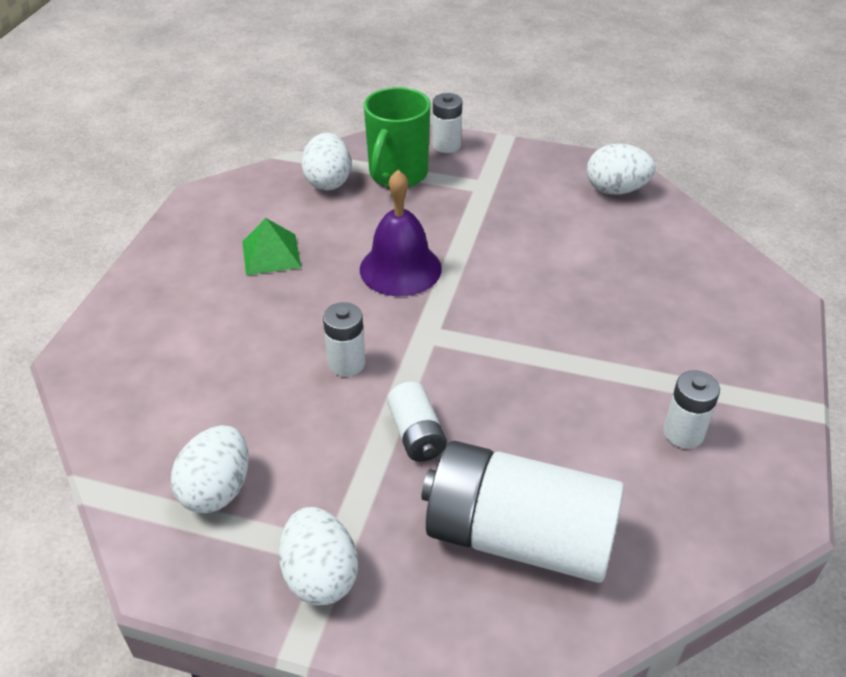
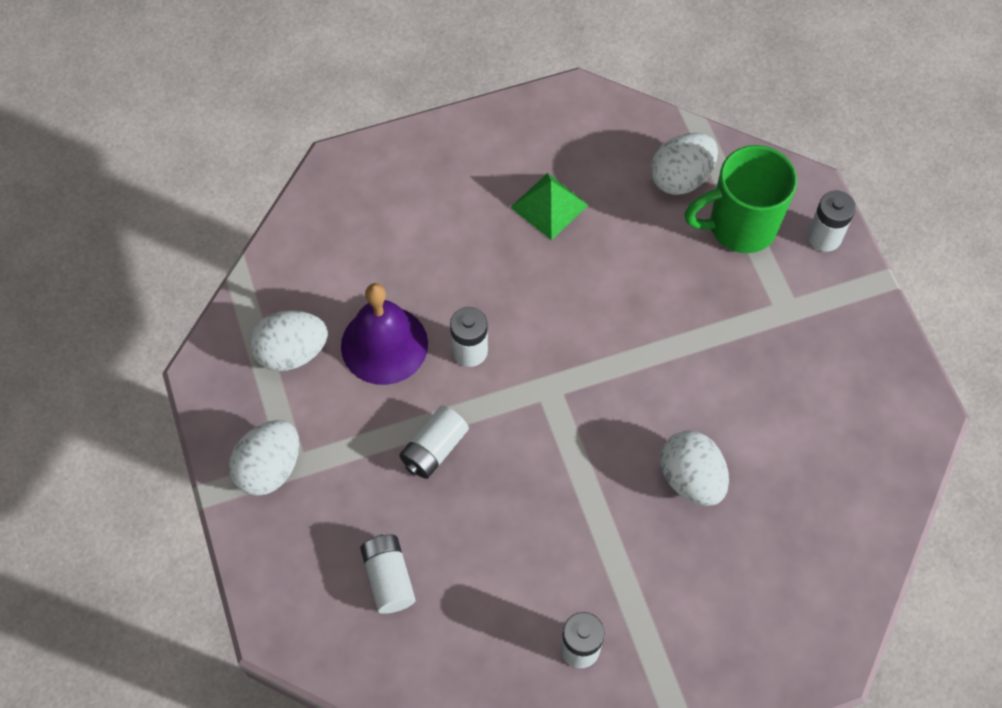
camera: 55 degrees right, 20 degrees up
(400, 268) = (610, 316): purple bell -> purple bell (384, 345)
(518, 536) = (389, 578): white battery -> white battery, size x0.46
(616, 190) = (882, 430): white egg -> white egg (691, 478)

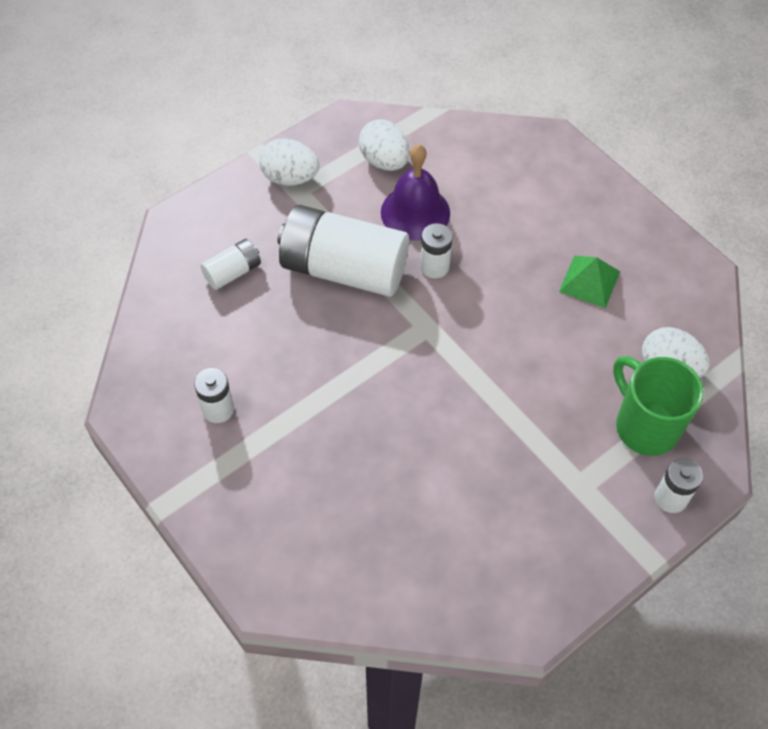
camera: 70 degrees right, 5 degrees down
(434, 449) = (344, 269): white battery -> white battery, size x2.17
(691, 478) = (388, 449): white egg -> none

